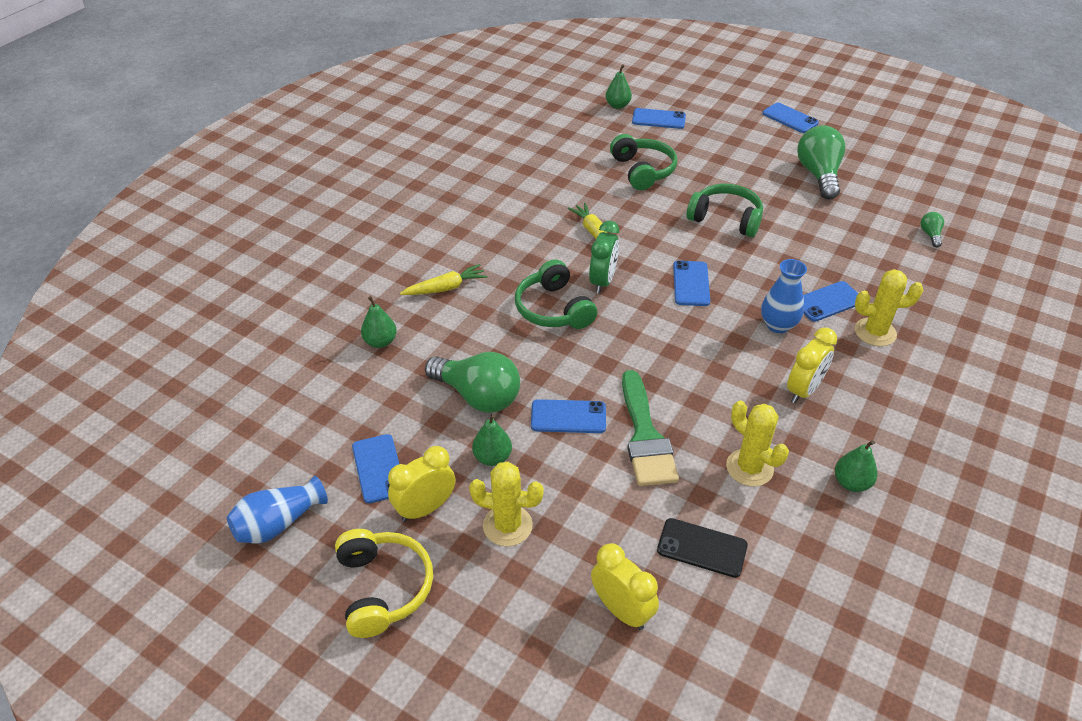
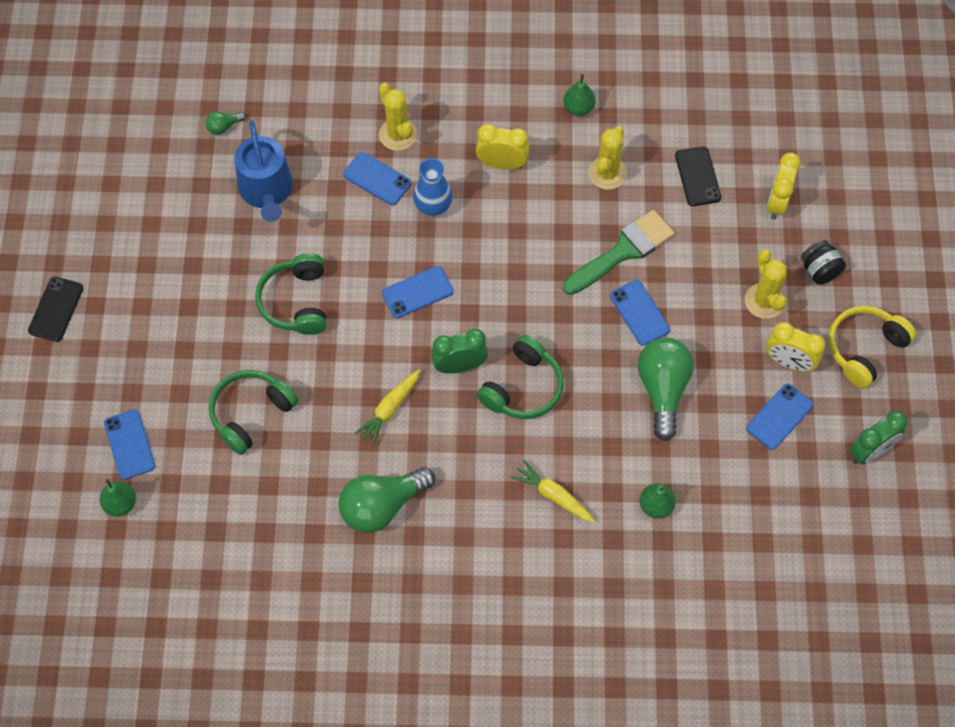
camera: 120 degrees left, 20 degrees up
(278, 523) = (870, 451): blue vase -> green clock
(492, 457) = (714, 344): green pear -> none
(506, 601) = (819, 270): none -> black jar
(790, 118) = (56, 309): blue phone -> black phone
(818, 175) = (166, 246): green light bulb -> green light bulb (382, 506)
(847, 237) = (267, 191): none -> blue watering can

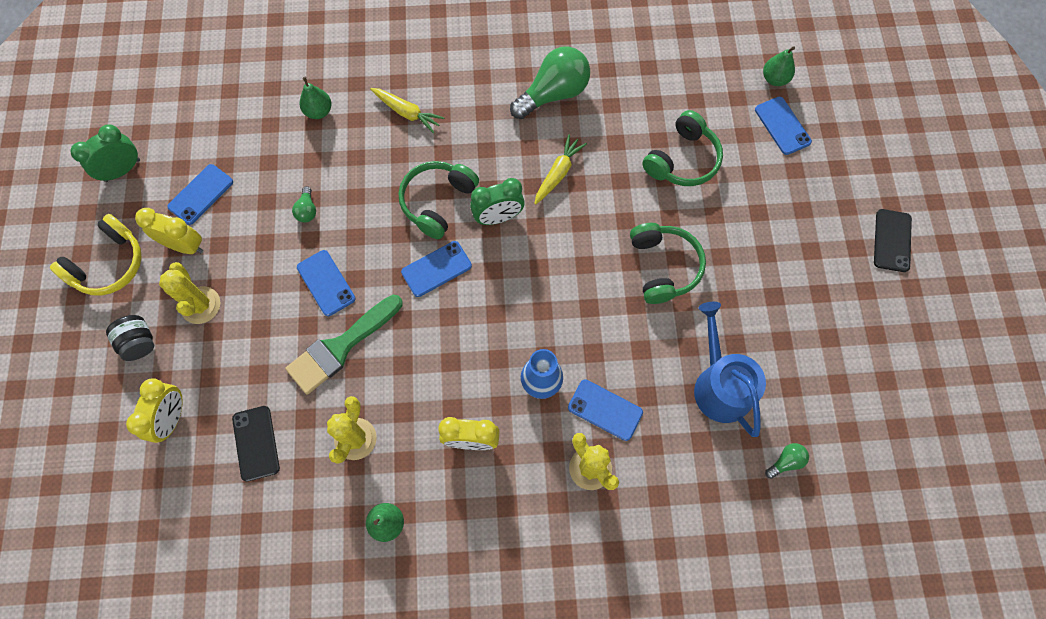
camera: 175 degrees right, 5 degrees up
(417, 292) = (546, 286): blue phone -> blue phone (436, 269)
(663, 390) = (307, 210): green light bulb -> green light bulb, size x0.44

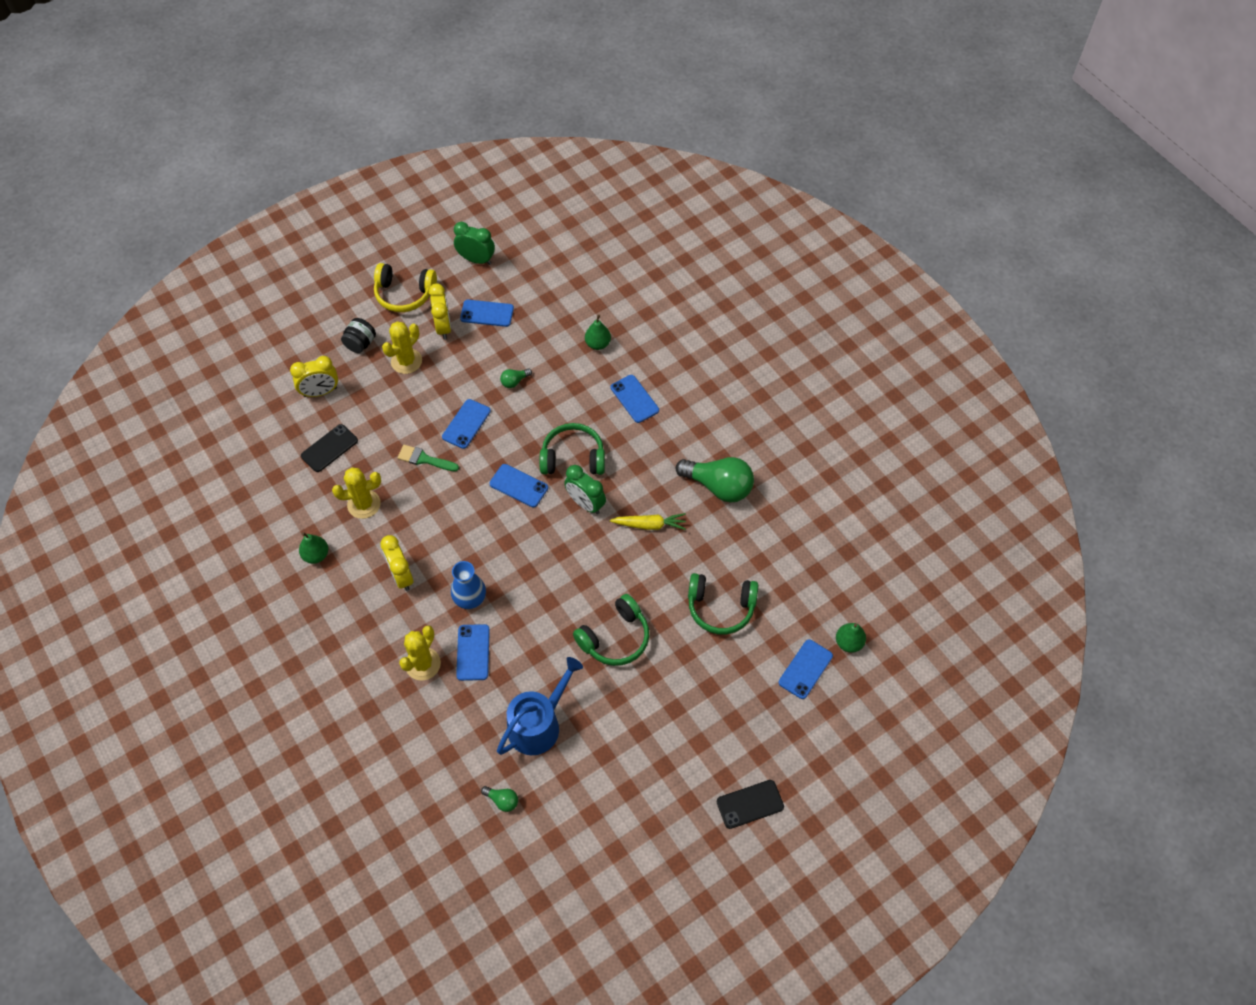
camera: 60 degrees right, 10 degrees down
(341, 347) = (424, 459): green brush -> green brush, size x0.59
(407, 113) = (634, 399): yellow carrot -> blue phone

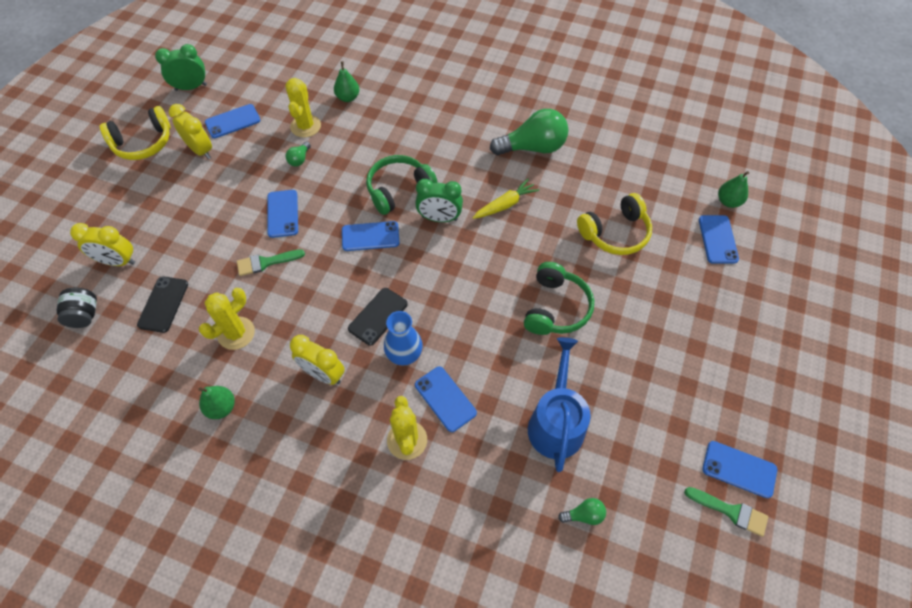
camera: 35 degrees left, 0 degrees up
(320, 392) = (117, 261): yellow clock -> yellow clock turned 60 degrees clockwise
(360, 343) = (129, 201): black jar -> black jar (84, 315)
(406, 361) = (186, 193): yellow cactus -> yellow cactus (305, 126)
(610, 873) = (730, 511): none -> green brush
(634, 399) = (412, 121): blue phone -> blue phone (739, 469)
(720, 607) = (615, 233): green headphones -> yellow headphones
(750, 804) = (778, 369): black phone -> black phone (378, 316)

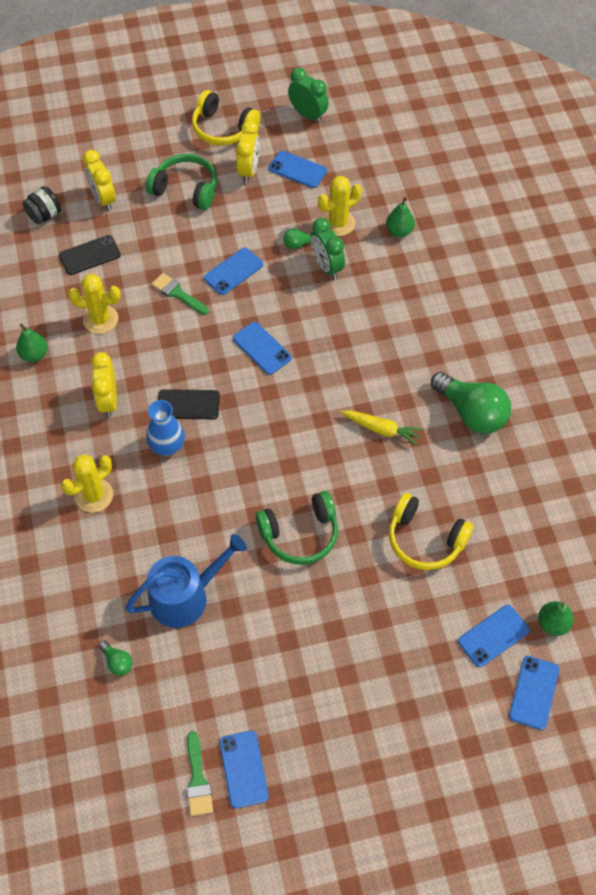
camera: 55 degrees right, 0 degrees up
(399, 190) = (328, 337): green headphones -> green headphones (185, 189)
(439, 218) = (323, 387): green clock -> green clock (326, 267)
(445, 399) = (148, 500): blue phone -> blue phone (534, 692)

